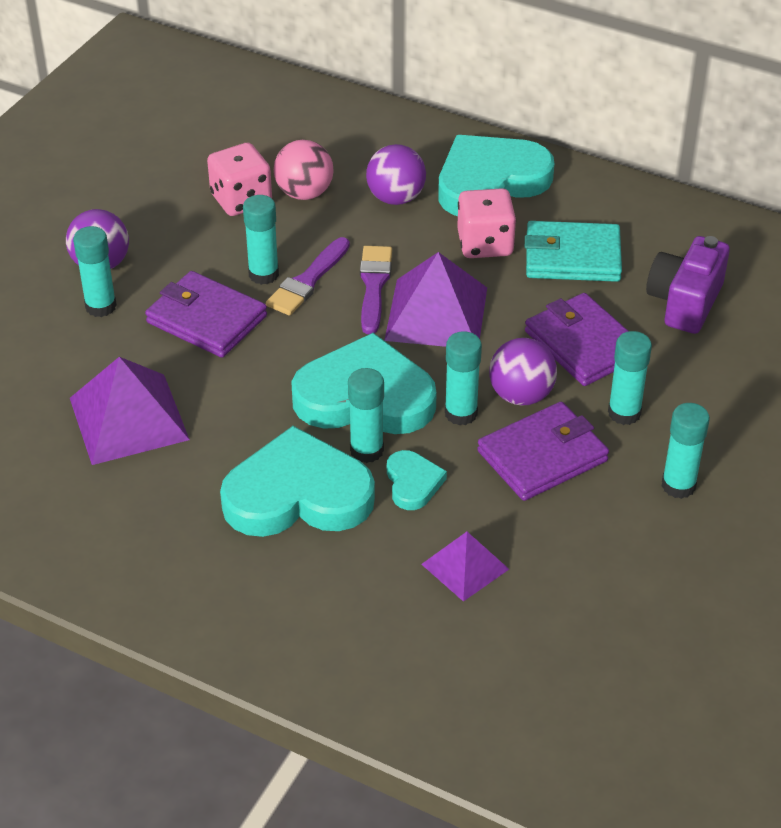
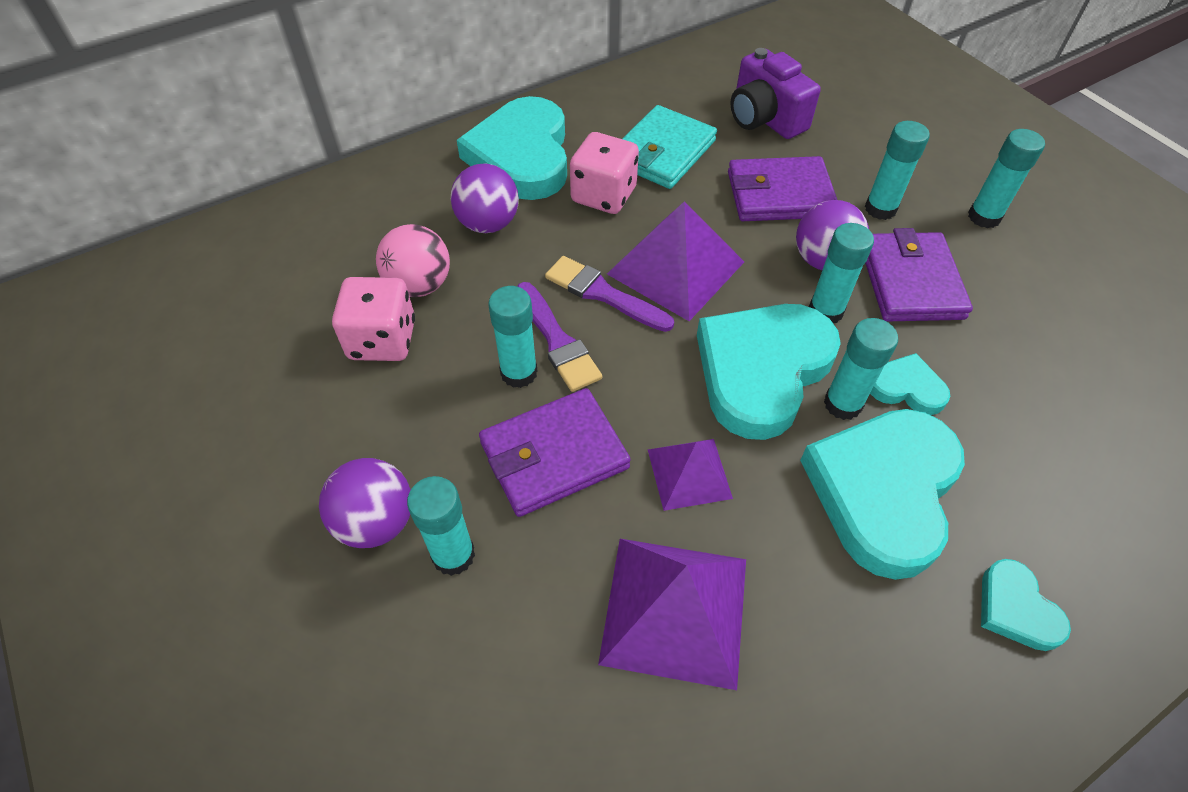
camera: 60 degrees left, 10 degrees up
(244, 590) = (1016, 609): none -> turquoise heart
(465, 566) = (1038, 399): purple pyramid -> purple pyramid (689, 473)

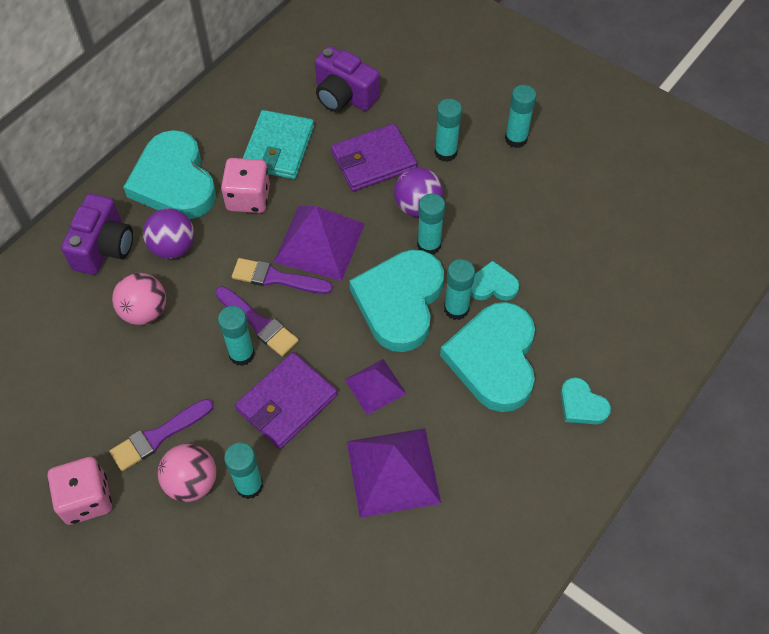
camera: 20 degrees left, 5 degrees up
(361, 443) = (158, 436): none -> purple brush
(376, 522) = (192, 482): purple ball -> pink ball
(382, 340) = (137, 361): pink dice -> pink dice (86, 499)
(407, 202) = (104, 247): none -> purple camera
(910, 281) = (478, 205): purple wallet -> none

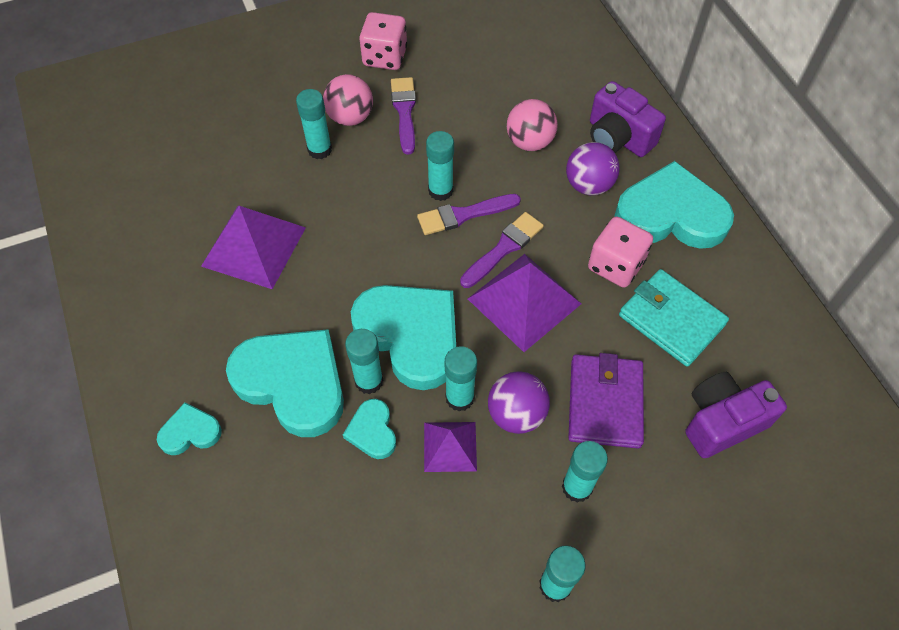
camera: 120 degrees right, 0 degrees up
(287, 402) = (371, 202): purple wallet -> none
(375, 386) = (339, 272): purple pyramid -> purple pyramid (450, 446)
(492, 285) = (372, 431): turquoise heart -> turquoise heart turned 135 degrees clockwise

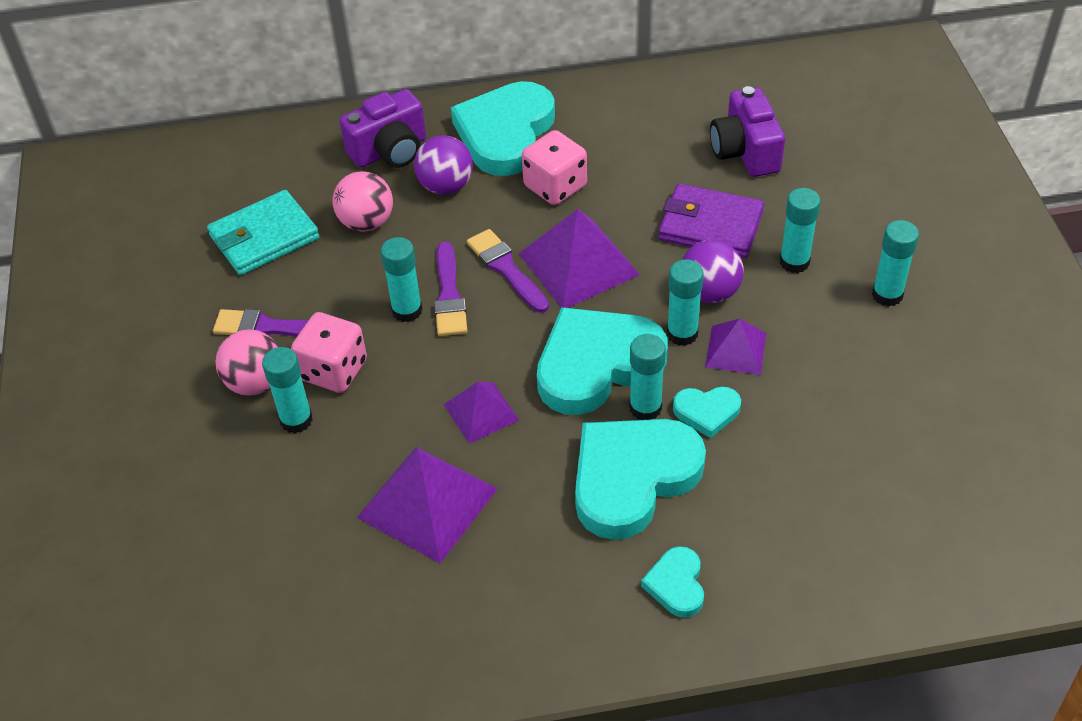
camera: 75 degrees left, 10 degrees down
(345, 262) = (481, 412): none -> purple pyramid
(385, 57) = (166, 335): pink dice -> pink dice (333, 370)
(671, 320) = (630, 160): turquoise wallet -> turquoise wallet (264, 237)

